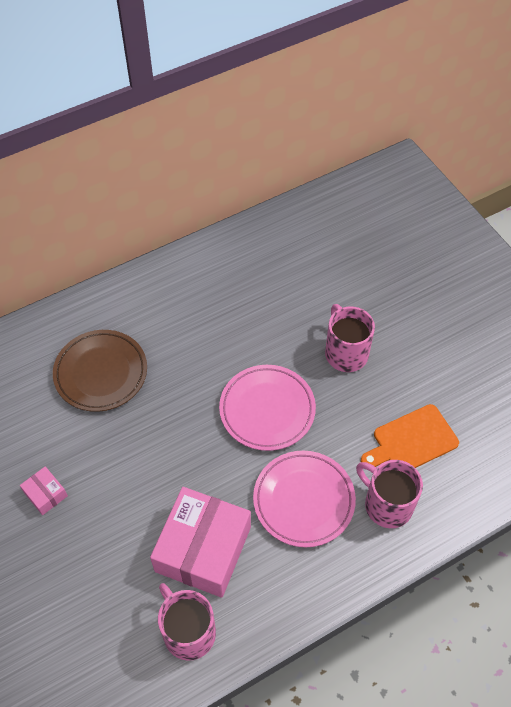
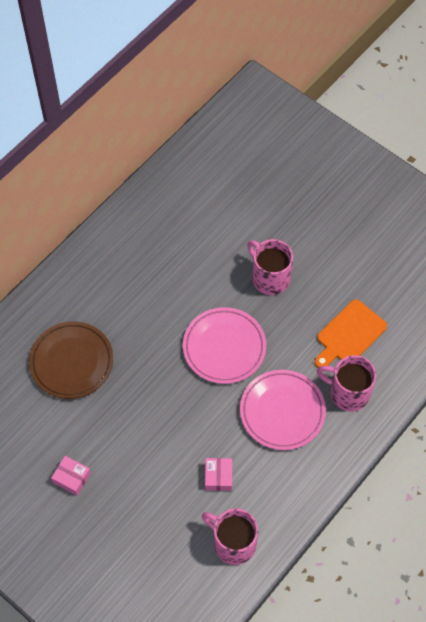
camera: 20 degrees left, 5 degrees up
(203, 549) = (218, 477): pink box -> pink box, size x0.44

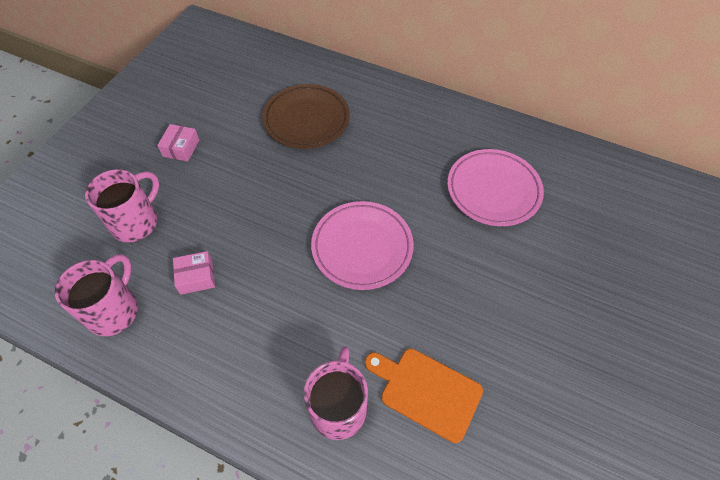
camera: 75 degrees right, 5 degrees down
(269, 277) = (472, 275): pink mug -> pink mug (136, 222)
(282, 411) = (293, 329): pink plate -> pink plate (493, 190)

